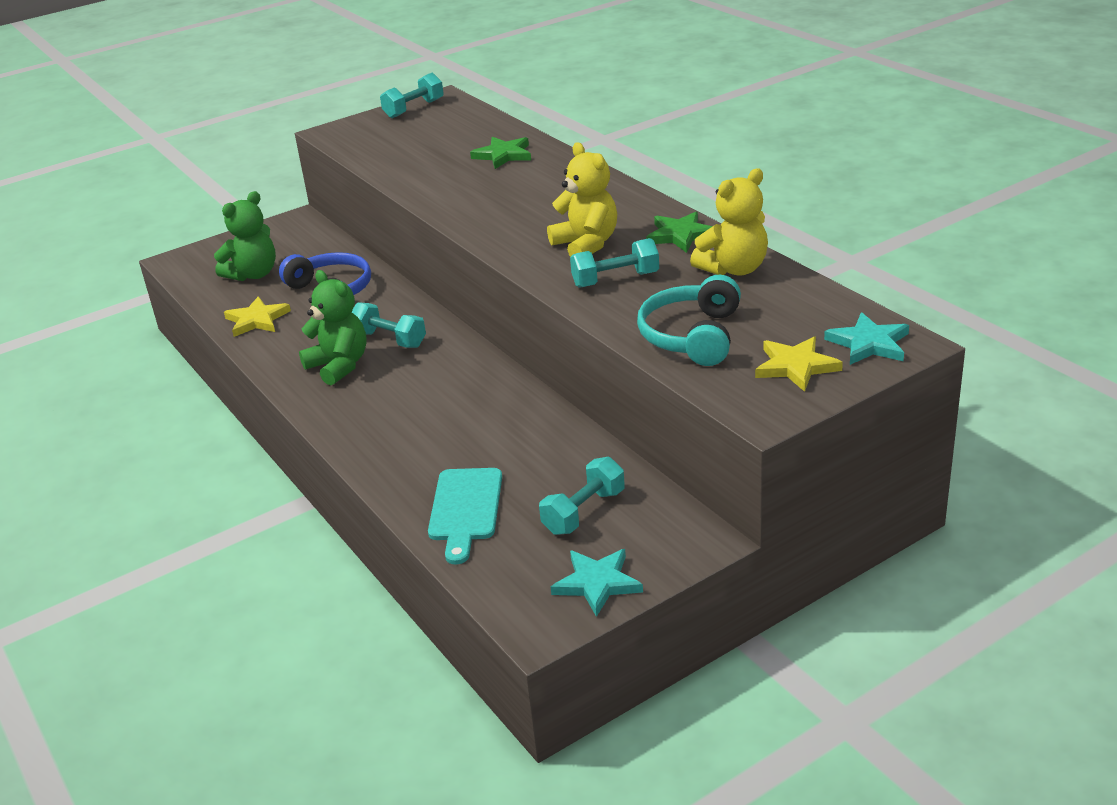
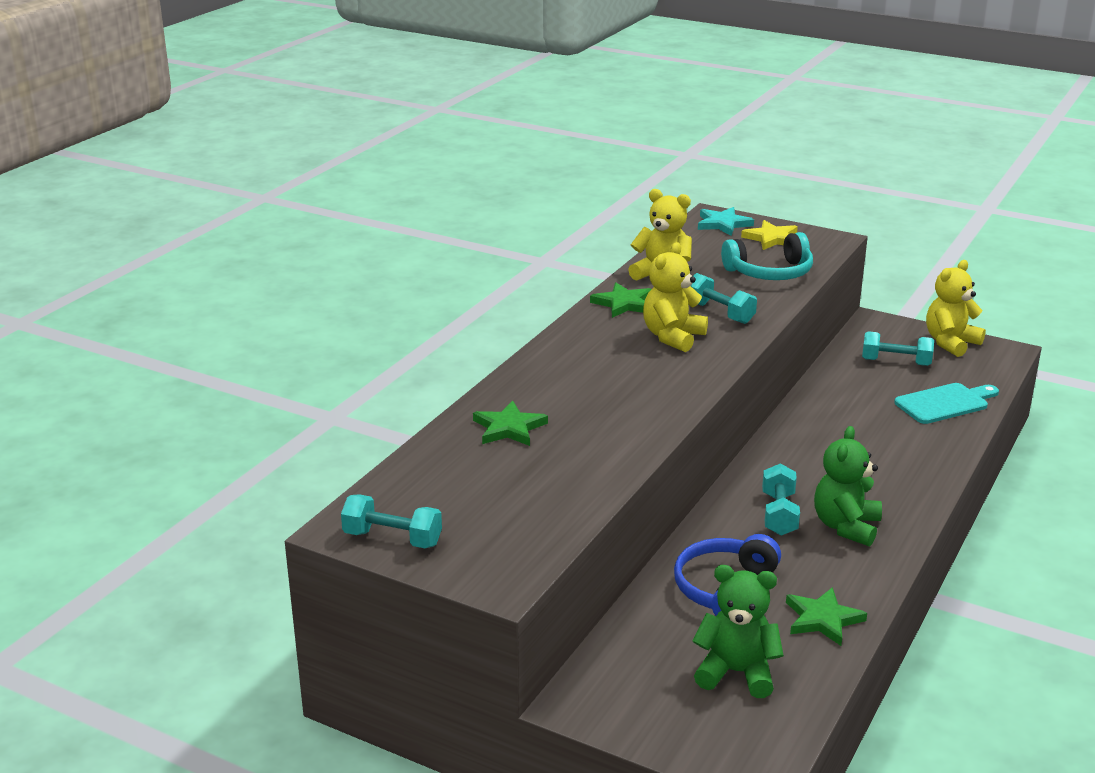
camera: 120 degrees left, 5 degrees down
(257, 320) = (822, 619): yellow star -> green star
(597, 583) = (950, 343): turquoise star -> yellow teddy bear

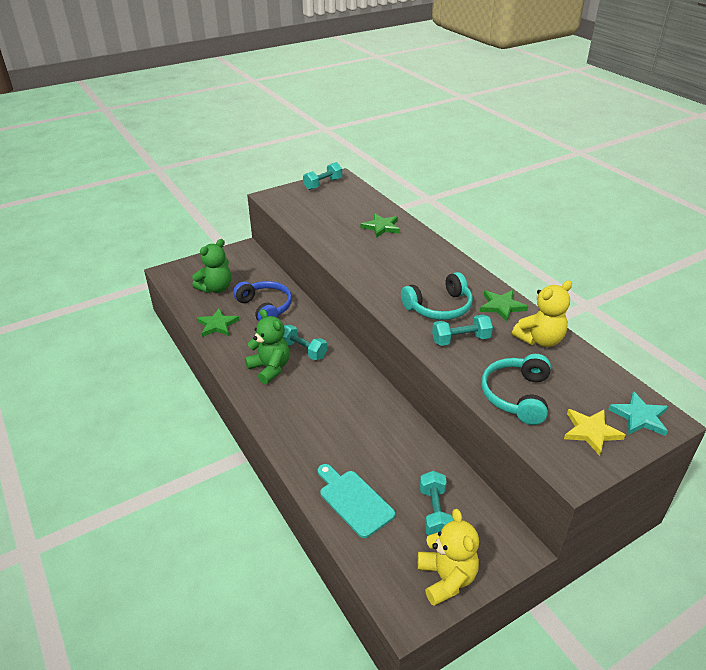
camera: 120 degrees right, 10 degrees up
(672, 337) = (439, 307): yellow teddy bear -> turquoise headphones
(896, 362) = (434, 512): turquoise dumbbell -> turquoise dumbbell turned 45 degrees counterclockwise
(945, 403) = (354, 500): turquoise cutting board -> turquoise cutting board turned 135 degrees clockwise

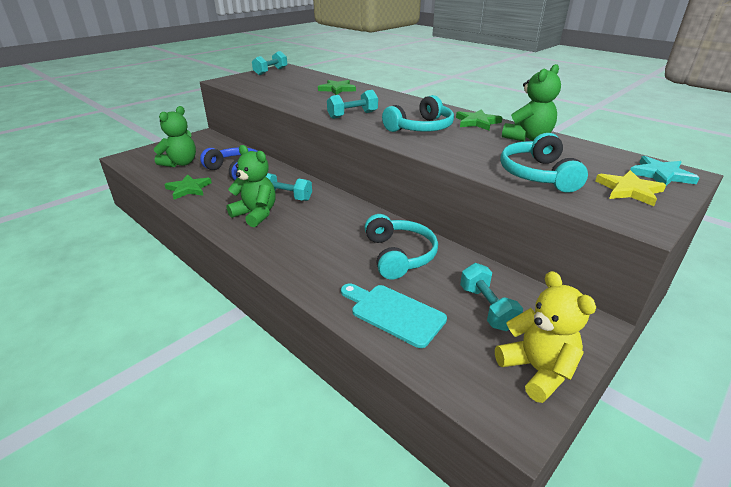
camera: 15 degrees left, 5 degrees down
(382, 441) = (399, 255): none -> turquoise headphones
(461, 340) = (455, 145): turquoise dumbbell -> turquoise dumbbell (352, 115)
(540, 340) = (527, 138): yellow teddy bear -> green teddy bear

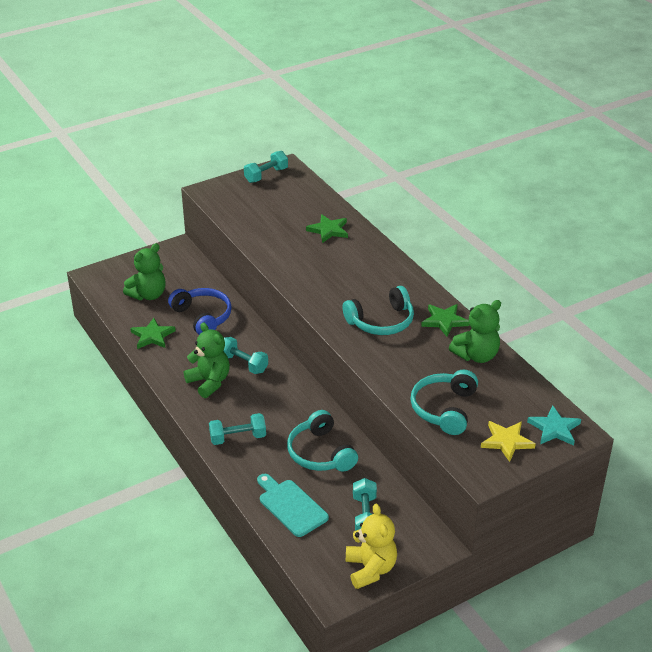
camera: 15 degrees right, 5 degrees up
(352, 115) = (324, 287): turquoise dumbbell -> turquoise dumbbell (238, 438)
(399, 255) = (320, 453): turquoise headphones -> turquoise headphones turned 150 degrees clockwise

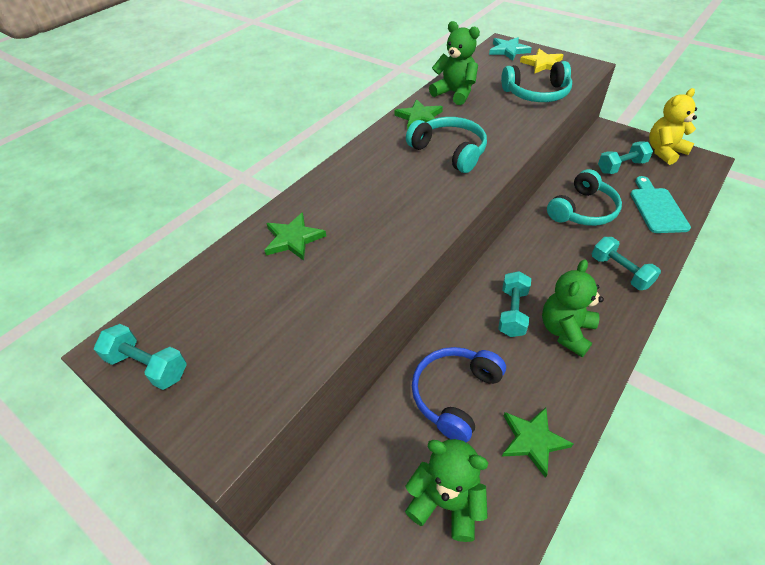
camera: 110 degrees left, 10 degrees up
(291, 506) = (657, 208): turquoise cutting board -> turquoise cutting board turned 150 degrees clockwise

